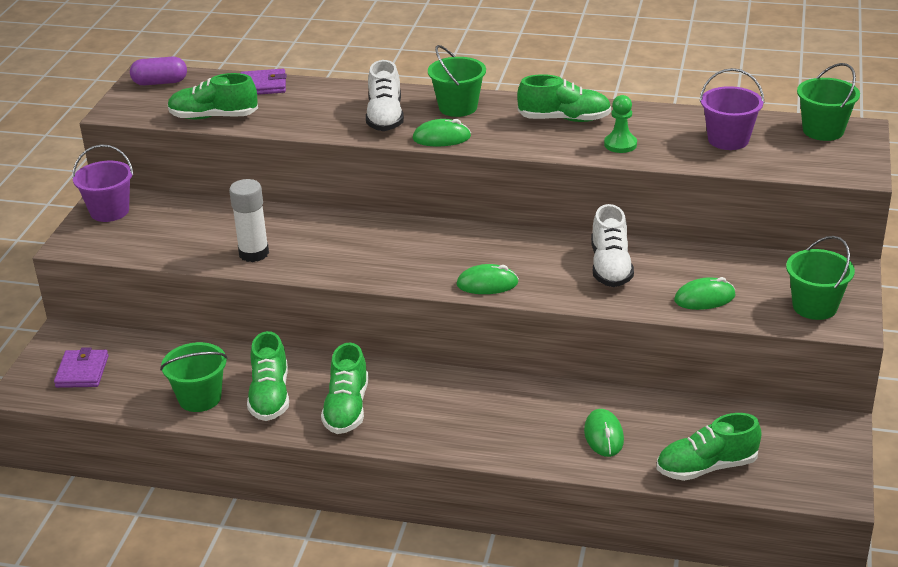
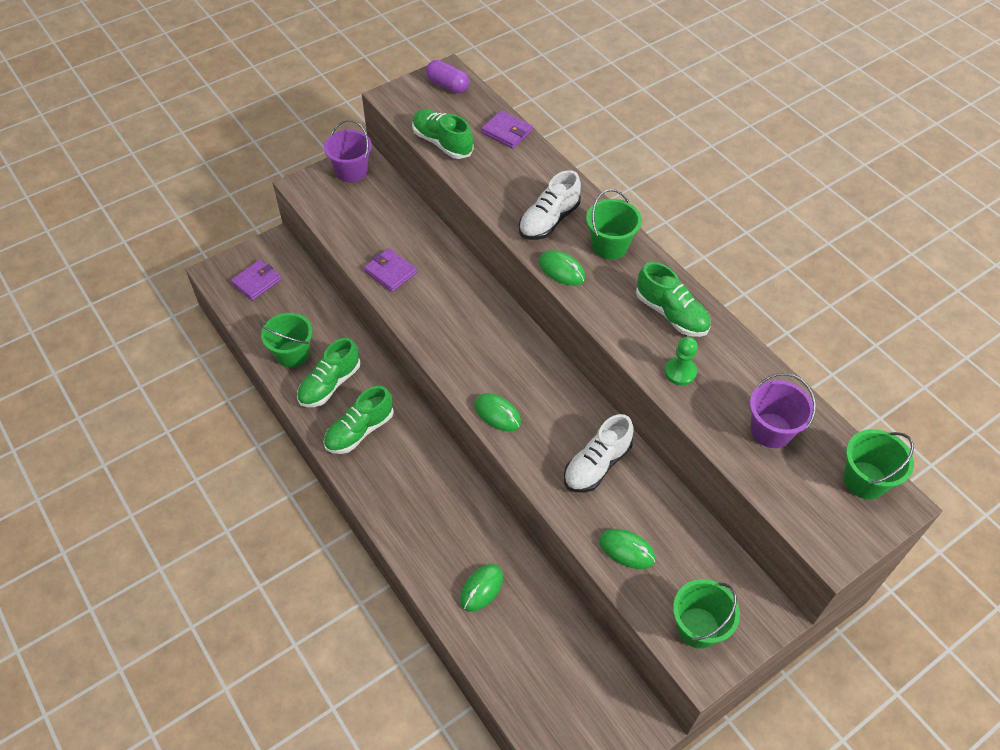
camera: 40 degrees right, 20 degrees up
(254, 253) = (390, 272): white glue stick -> purple wallet
(706, 467) = (515, 675): green shoe -> none

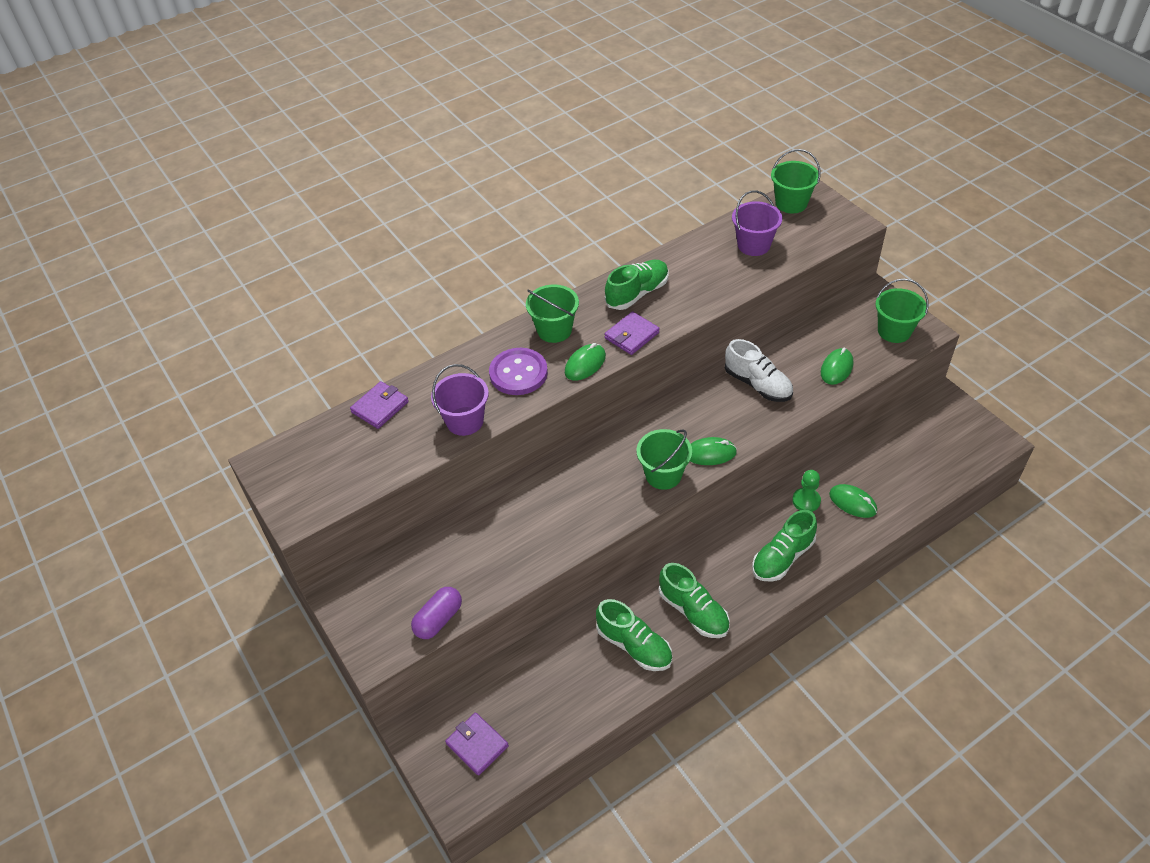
camera: 85 degrees left, 5 degrees down
(292, 354) = (592, 689): green bucket -> green bucket (663, 475)
(351, 171) = (357, 602): purple bucket -> purple bucket (465, 421)
(390, 272) = (527, 551): purple wallet -> purple wallet (632, 335)
(442, 143) = (389, 463): green shoe -> green shoe (782, 557)
(447, 85) = (288, 462): purple capsule -> purple capsule (438, 619)
(497, 414) = (710, 453): green mouse -> green mouse turned 45 degrees clockwise
(548, 221) = (518, 373): white shoe -> purple button
(680, 372) = (701, 291): green pawn -> green pawn (806, 501)

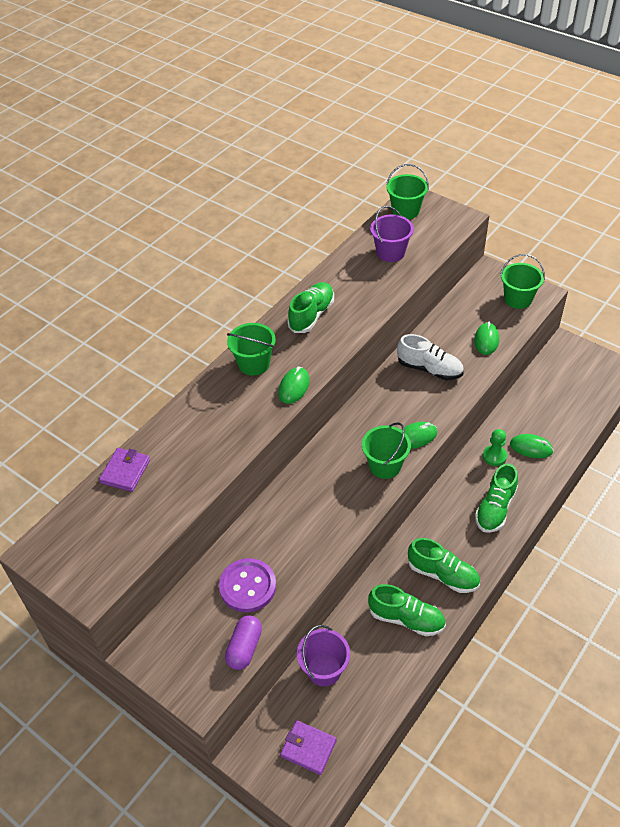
camera: 20 degrees left, 0 degrees up
(465, 421) = (209, 464): purple bucket -> purple bucket (324, 669)
(518, 373) = (239, 409): purple button -> purple button (247, 586)
(632, 335) = (323, 352): purple wallet -> none

